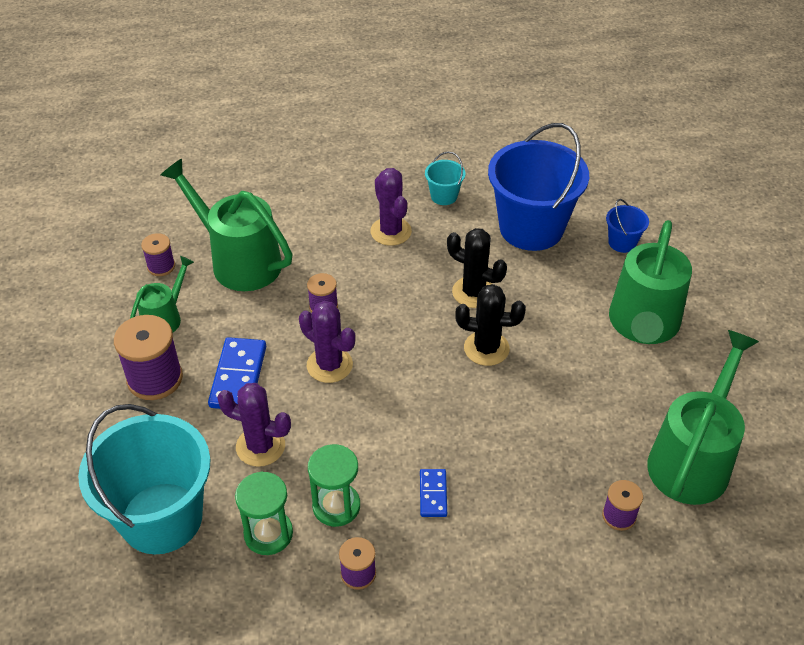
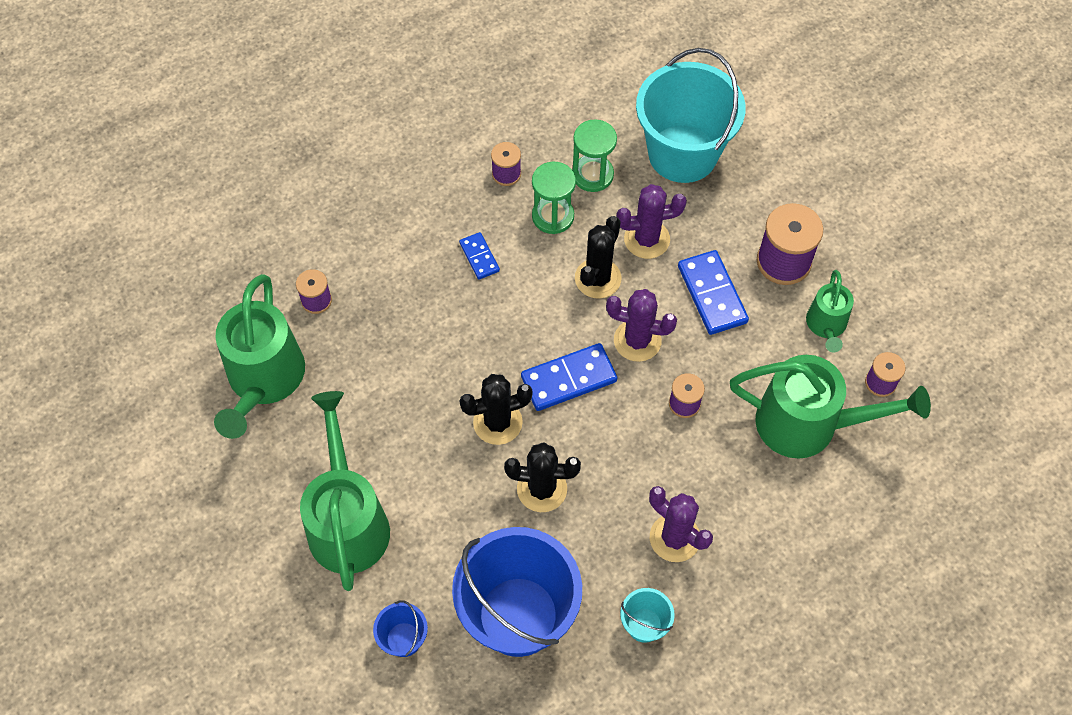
camera: 155 degrees right, 15 degrees up
(330, 429) = (598, 278): none -> black cactus
(407, 358) = (569, 379): none -> blue domino

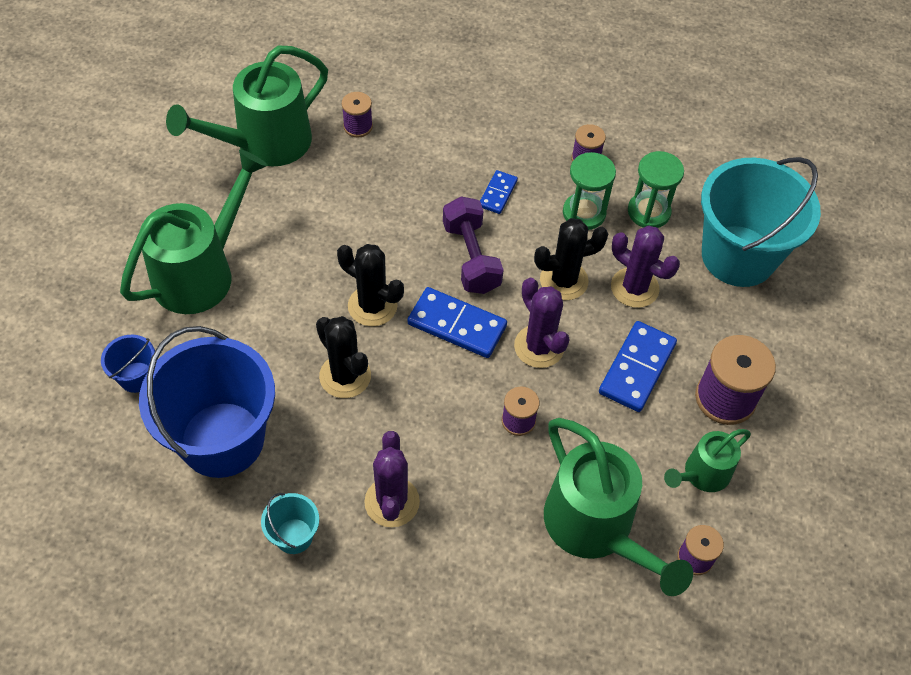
camera: 45 degrees right, 5 degrees down
(519, 322) = (471, 257): none -> purple dumbbell

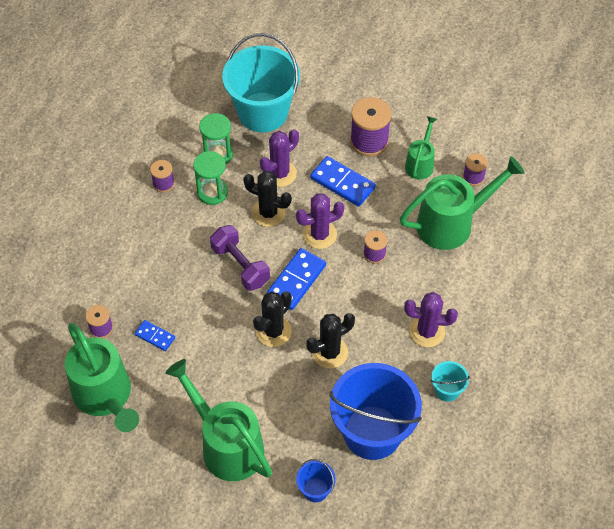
camera: 80 degrees left, 0 degrees up
(471, 257) = (240, 265): purple dumbbell -> purple dumbbell turned 60 degrees clockwise
(498, 193) = (185, 242): blue domino -> blue domino (155, 336)
(564, 280) = (268, 213): black cactus -> black cactus turned 60 degrees counterclockwise
(702, 475) = (420, 163): green watering can -> green watering can turned 135 degrees counterclockwise

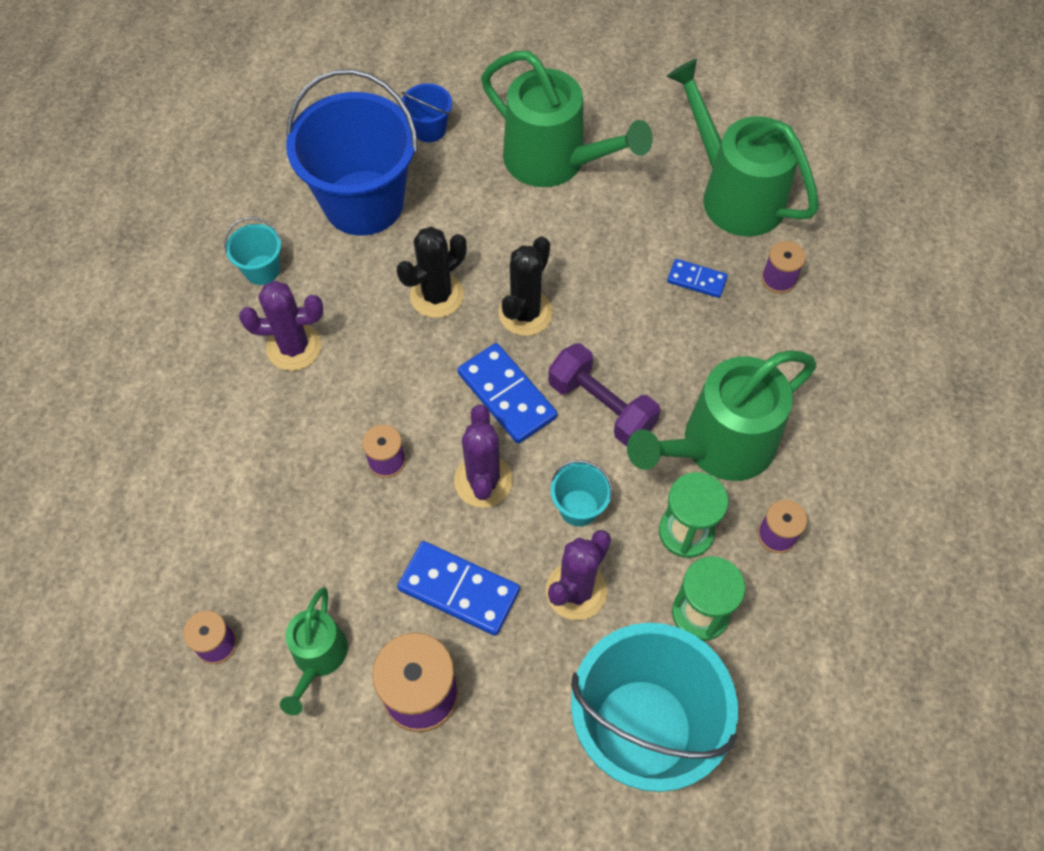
camera: 170 degrees right, 5 degrees up
(268, 213) = (579, 508): black cactus -> turquoise bucket
(296, 280) = (506, 395): blue domino -> blue domino turned 60 degrees counterclockwise
(319, 234) = (483, 481): purple cactus -> purple cactus turned 60 degrees counterclockwise
(452, 223) = (256, 540): green watering can -> green watering can (717, 446)

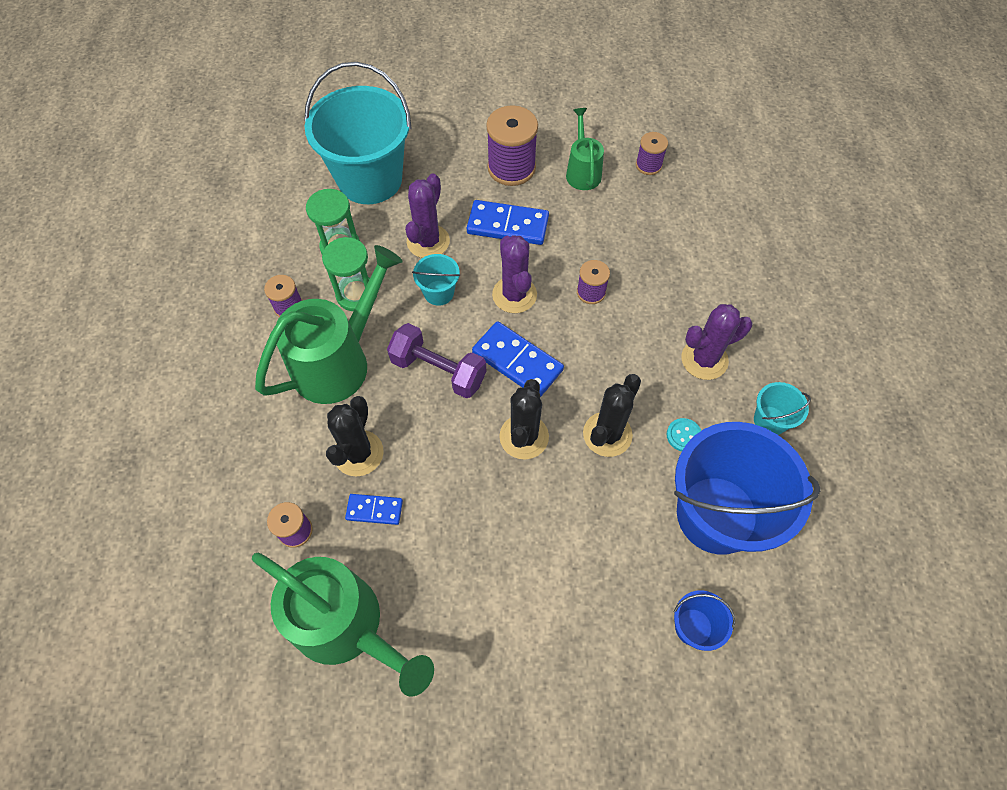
camera: 165 degrees right, 0 degrees up
(358, 276) = (684, 435): none -> turquoise button
(555, 161) = (545, 619): green watering can -> none
(706, 337) = (358, 453): none -> black cactus

